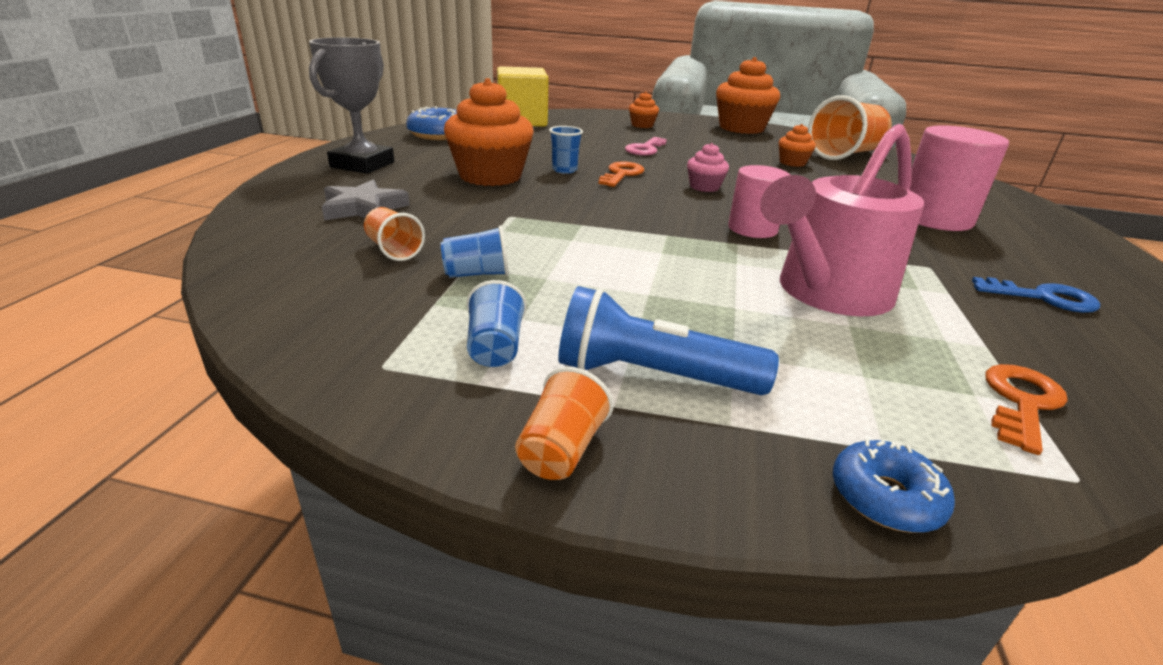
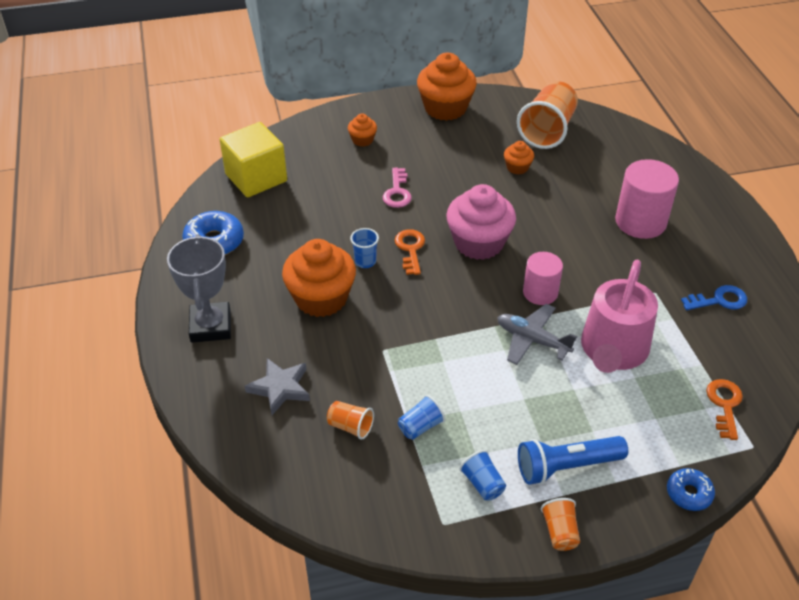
camera: 25 degrees left, 15 degrees up
(704, 187) = (479, 243): pink cupcake -> pink cupcake, size x2.07
(709, 255) = (532, 340): none -> grey plane

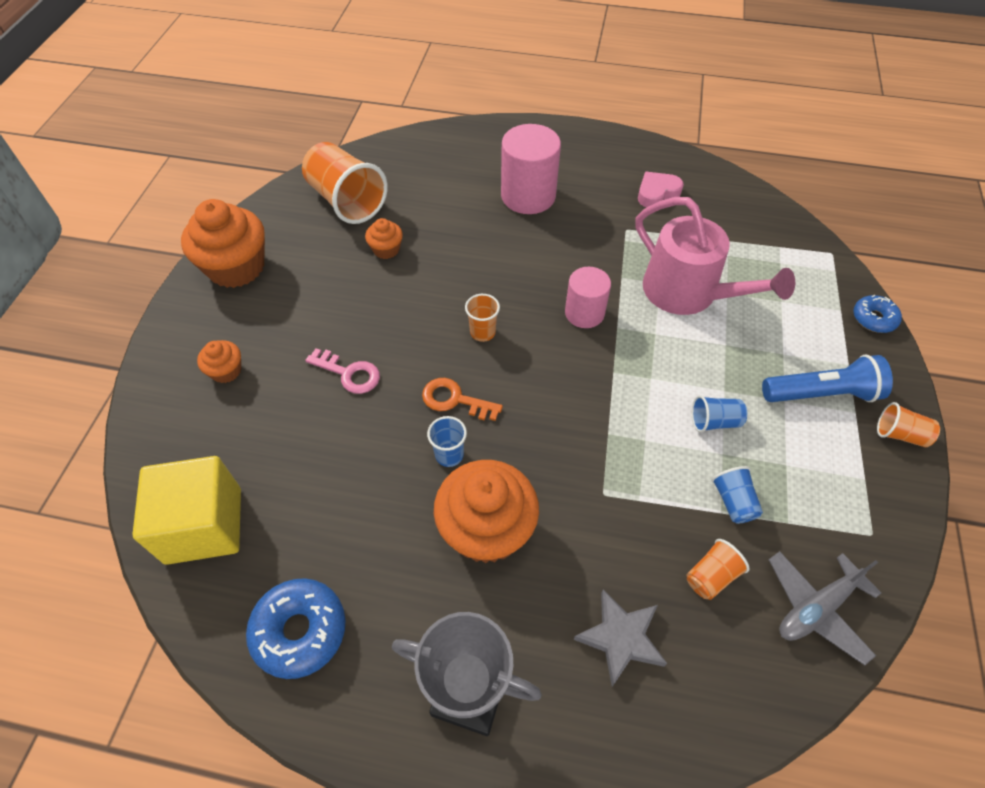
camera: 65 degrees left, 10 degrees up
(479, 243) = (482, 332): pink cupcake -> orange cup
(482, 484) = (827, 475): blue cup -> blue cup (714, 421)
(532, 340) = (648, 348): grey plane -> grey plane (816, 608)
(566, 466) = (821, 394): blue flashlight -> blue flashlight turned 105 degrees counterclockwise
(719, 300) = (657, 193): blue key -> pink heart
(724, 405) = (780, 248): orange key -> none

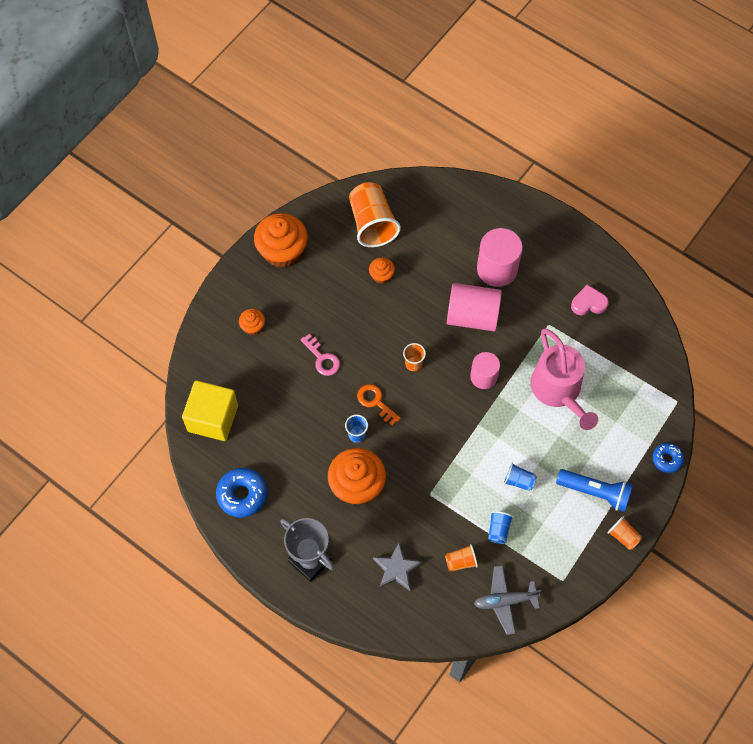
camera: 25 degrees right, 10 degrees up
(528, 252) = (472, 316): none -> pink cylinder

